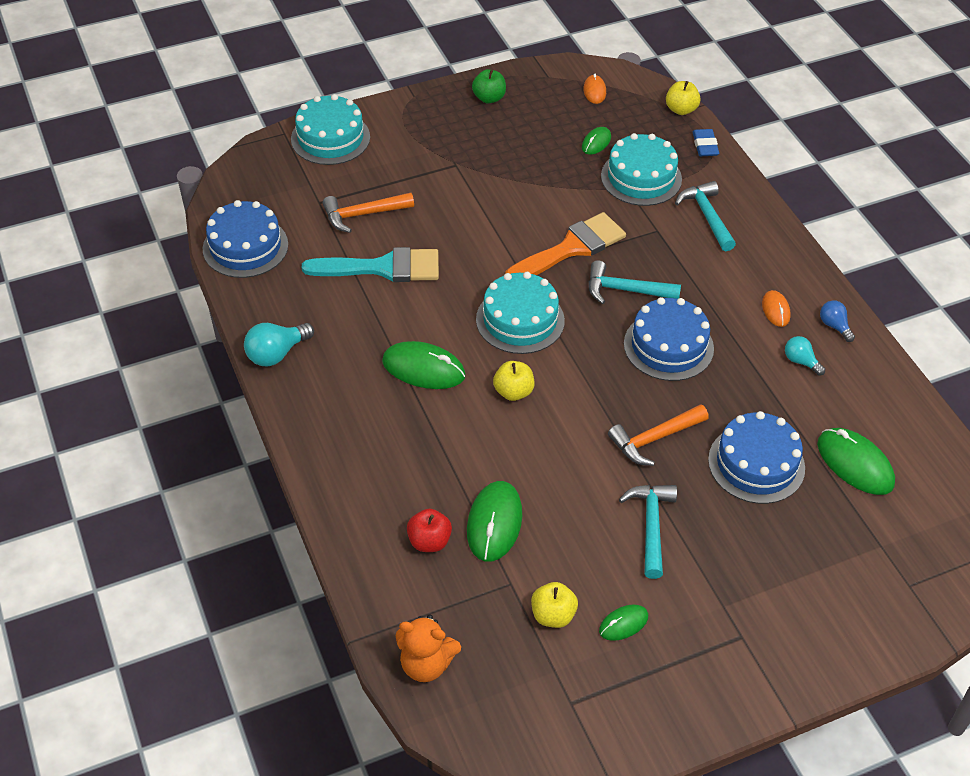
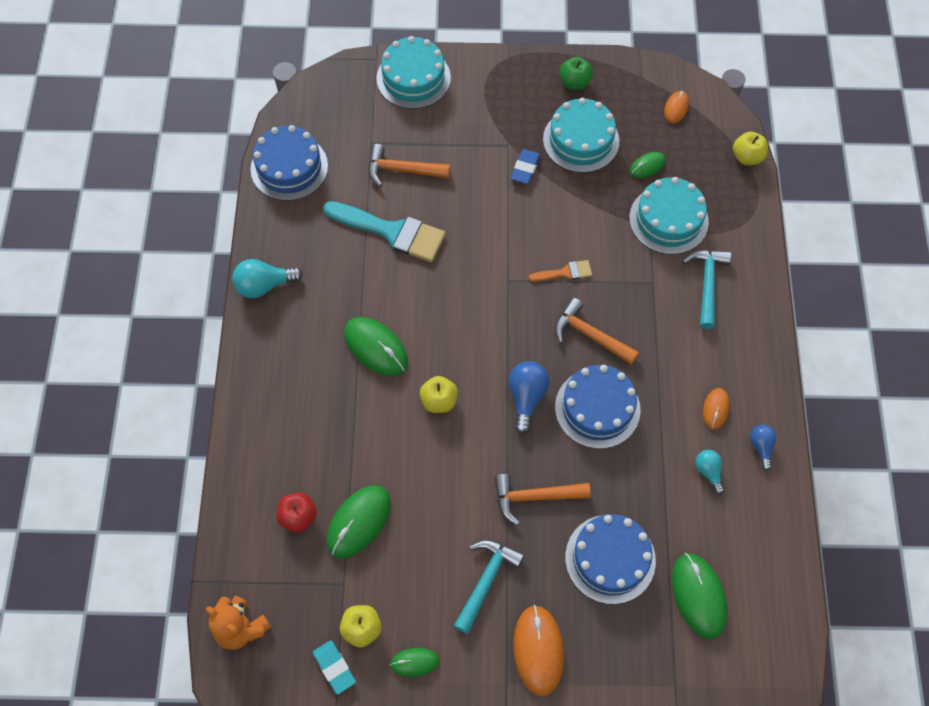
camera: 25 degrees right, 15 degrees up
(520, 320) = (481, 330): turquoise cake -> turquoise cake (581, 140)
(545, 661) = (334, 667): none -> turquoise eraser
(571, 248) = (565, 272): orange brush -> orange brush, size x0.49
(596, 360) = (526, 397): none -> blue light bulb
(625, 290) = (589, 335): turquoise hammer -> orange hammer
(705, 145) = (748, 206): blue eraser -> blue eraser (525, 168)
(736, 566) = (538, 650): none -> orange mouse

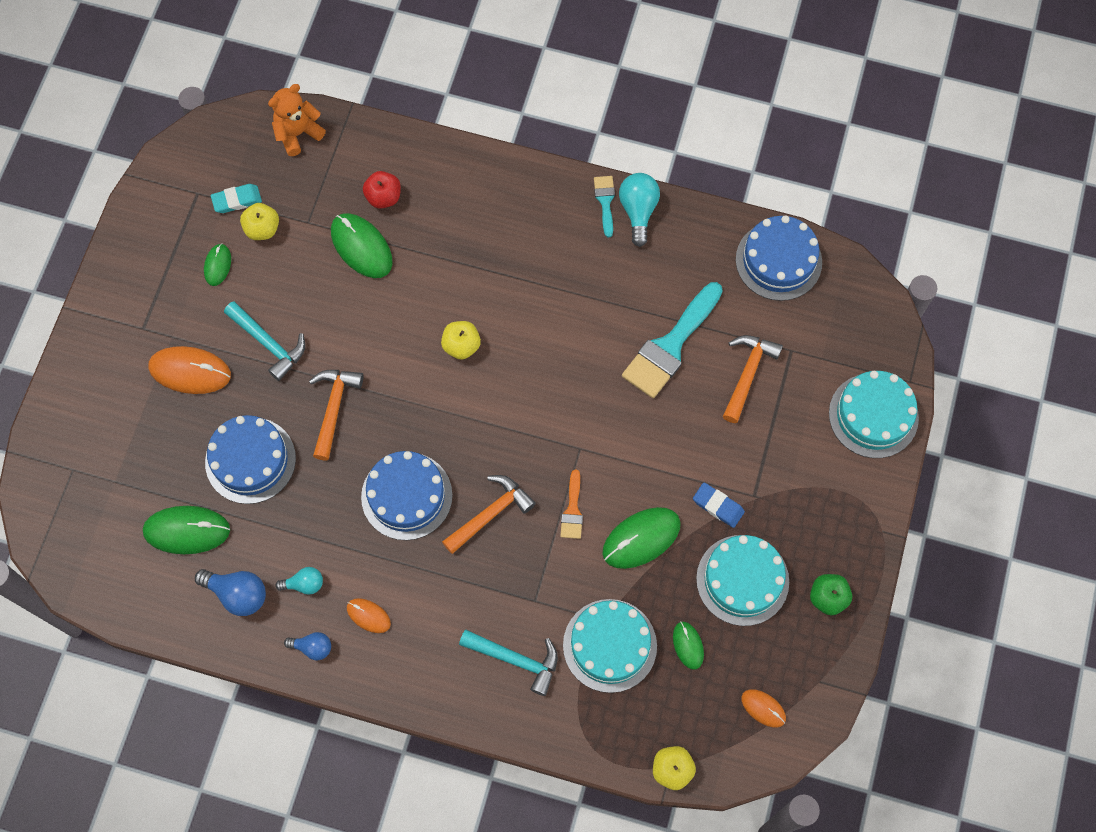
camera: 105 degrees right, 5 degrees up
(260, 315) = (605, 201): none -> turquoise brush
(376, 348) = (537, 300): green mouse -> green mouse (641, 538)
(526, 397) = (439, 430): blue light bulb -> blue light bulb (238, 594)

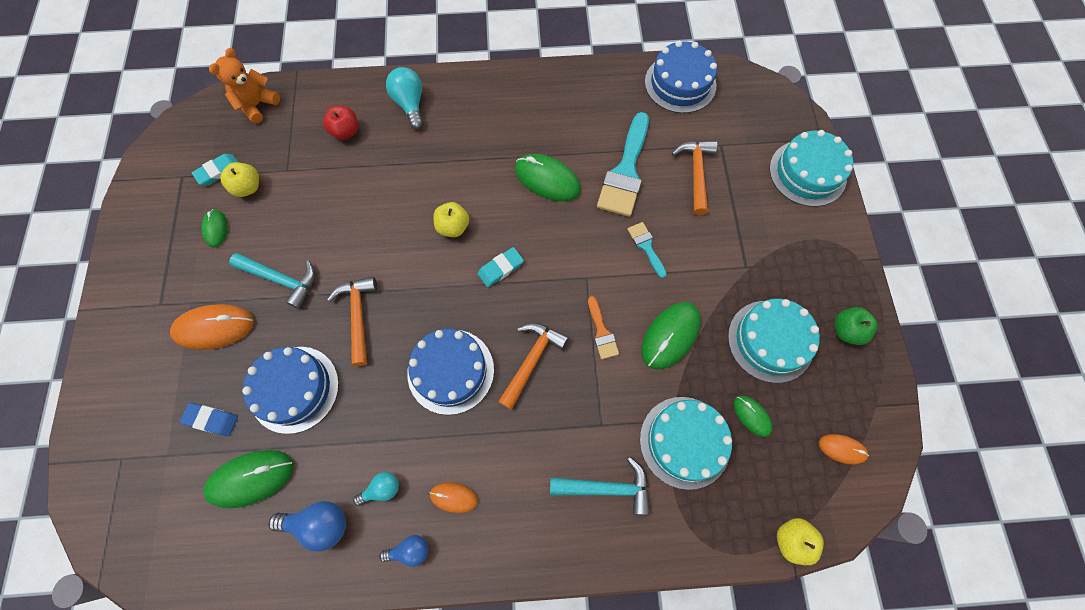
camera: 20 degrees left, 0 degrees up
(361, 247) = (339, 175): green mouse -> green mouse (547, 179)
(494, 408) = (500, 268): none -> turquoise eraser
(605, 201) = (528, 81): turquoise brush -> turquoise brush (646, 246)
(638, 211) = (557, 81): turquoise light bulb -> turquoise light bulb (410, 104)
(718, 506) = (721, 286): blue eraser -> blue eraser (212, 420)

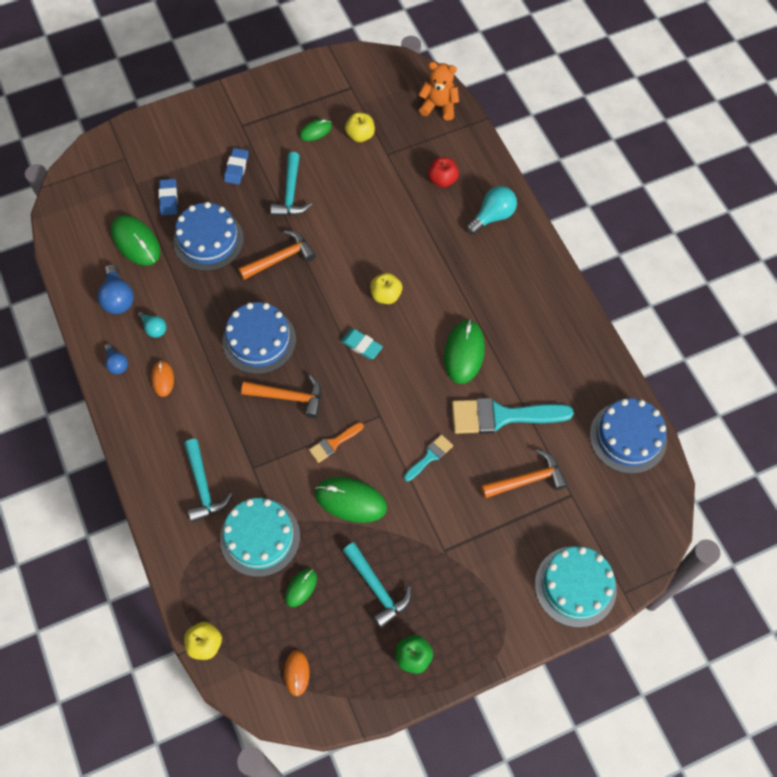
camera: 70 degrees right, 5 degrees down
(214, 327) = (236, 168): orange mouse -> blue eraser
(218, 171) = (366, 109): turquoise eraser -> none
(770, 341) = (377, 588): turquoise cake -> turquoise hammer

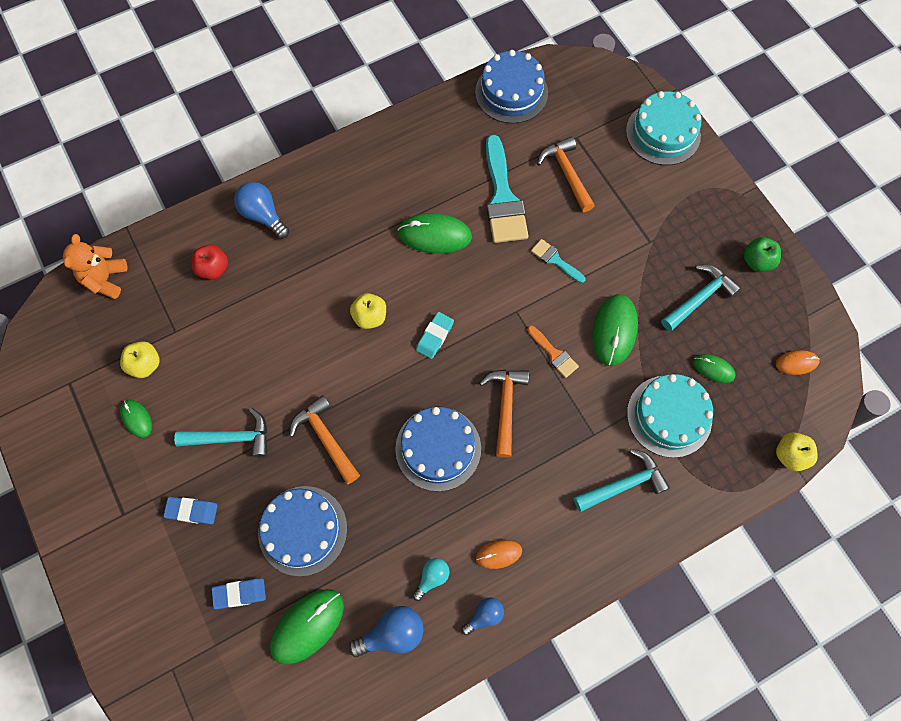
camera: 95 degrees left, 5 degrees up
(492, 216) = (263, 215): turquoise light bulb -> blue light bulb

